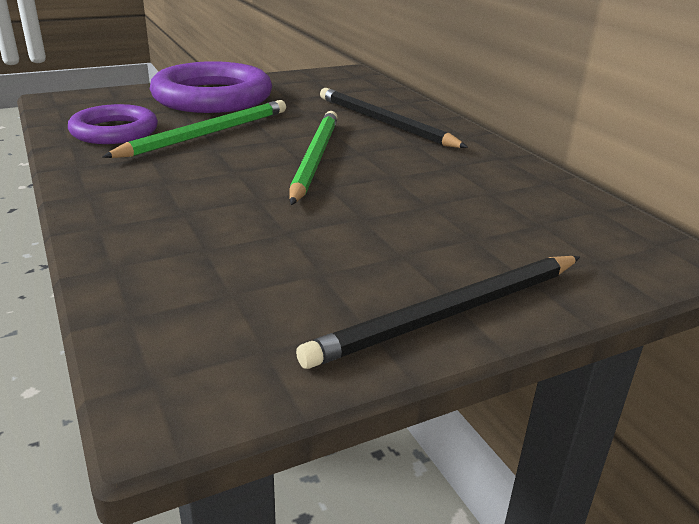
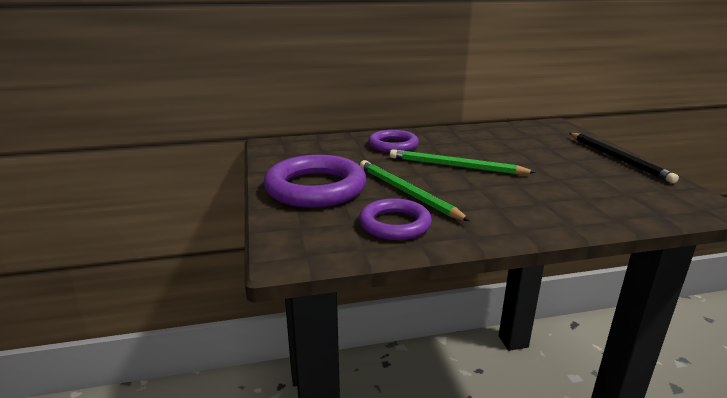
camera: 75 degrees left, 5 degrees down
(384, 122) = (393, 145): black pencil -> purple ring

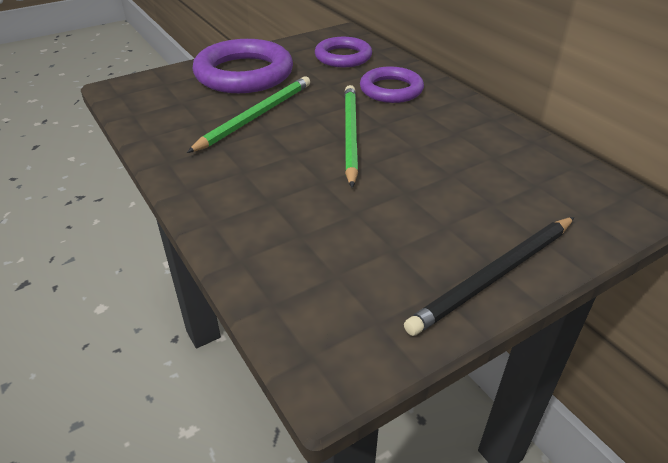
camera: 70 degrees right, 15 degrees up
(395, 224) = (180, 120): purple ring -> purple ring (343, 57)

